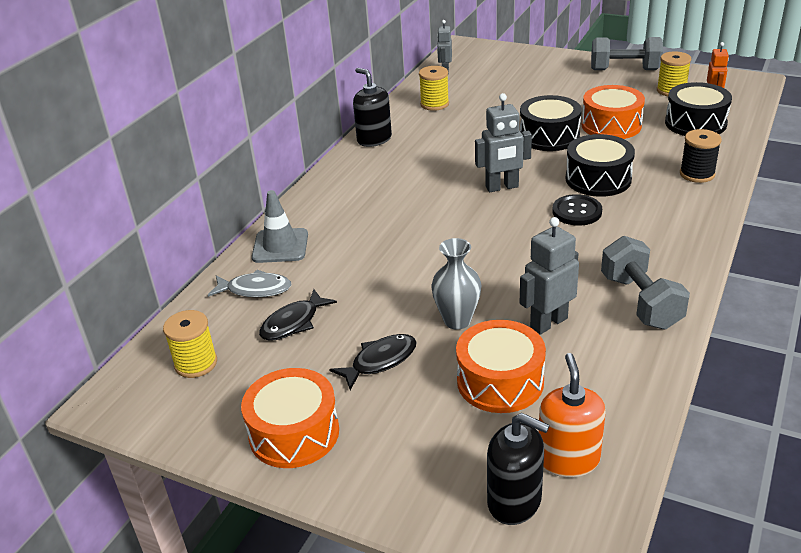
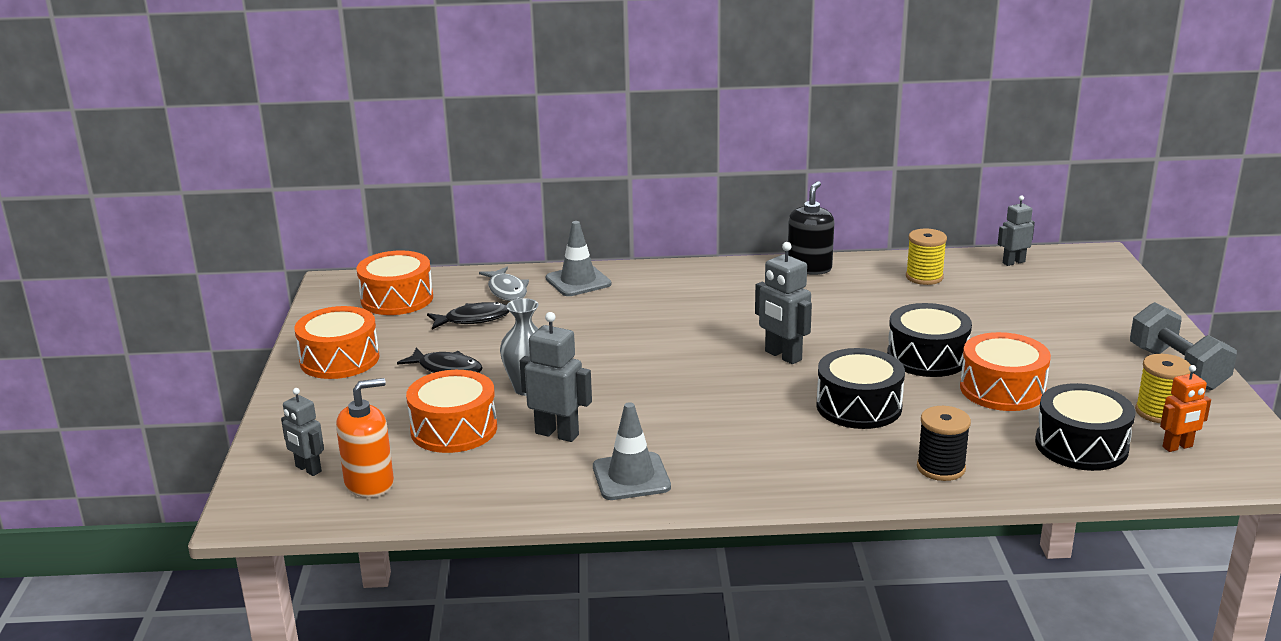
camera: 60 degrees right, 10 degrees down
(196, 363) = (397, 299): yellow spool -> orange drum
(293, 323) = (473, 319): black fish -> black fish turned 150 degrees clockwise
(514, 501) = (308, 469): black soap dispenser -> grey robot
(577, 212) = (774, 408): black button -> none
(640, 301) = (631, 477): grey dumbbell -> grey traffic cone

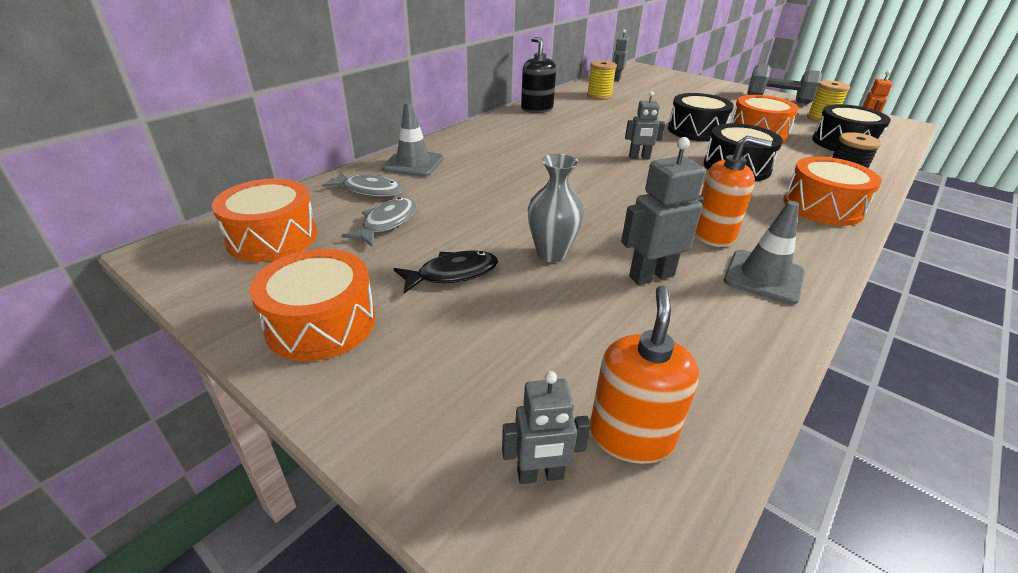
camera: 50 degrees left, 10 degrees up
(454, 429) = (575, 322): orange drum -> orange drum (822, 207)
(473, 319) = (387, 223): black fish -> grey fish
(673, 437) = (713, 234): none -> orange soap dispenser
(782, 356) = (639, 157): grey robot -> grey robot, size x0.66

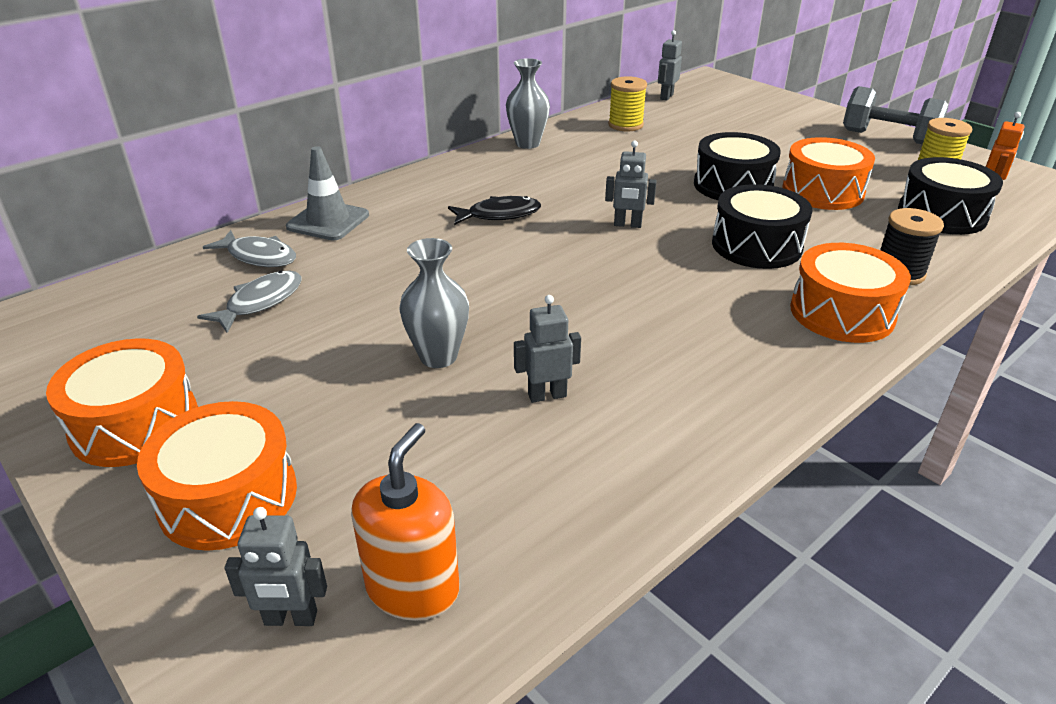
camera: 10 degrees right, 0 degrees up
(272, 237) = (123, 313): orange drum -> orange drum (228, 497)
(452, 274) = (307, 374): black fish -> black fish (499, 215)
(537, 109) = (527, 143): black soap dispenser -> grey vase
(651, 276) = (547, 395): grey robot -> grey robot, size x0.66
(713, 234) = (662, 344): orange soap dispenser -> none
(763, 277) = (693, 408): grey traffic cone -> none

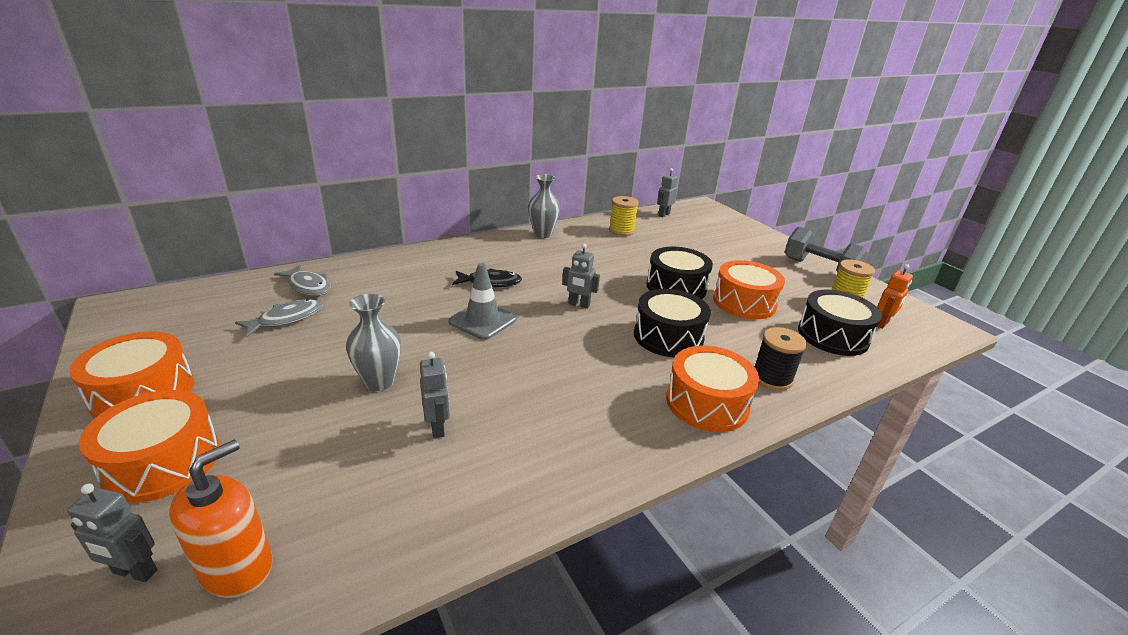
camera: 10 degrees right, 5 degrees down
(328, 221) = (370, 268): grey traffic cone -> grey traffic cone (482, 320)
(547, 395) = (437, 427): grey robot -> grey robot turned 75 degrees clockwise

